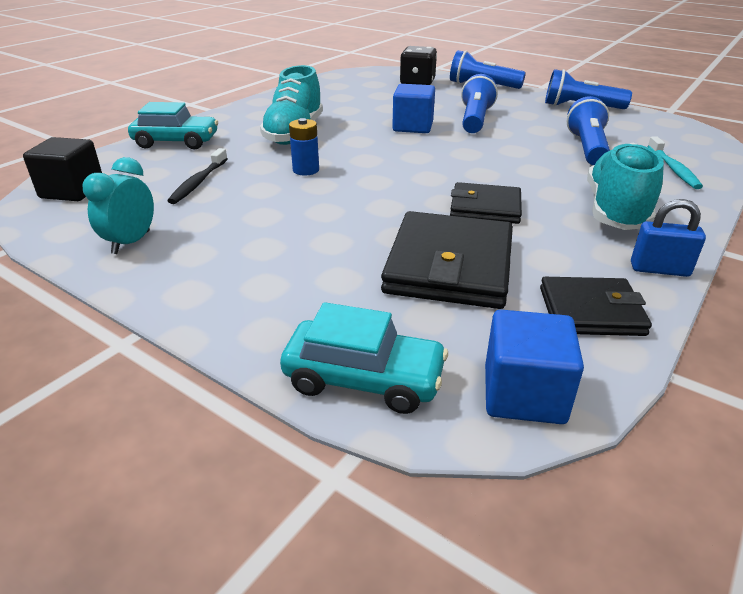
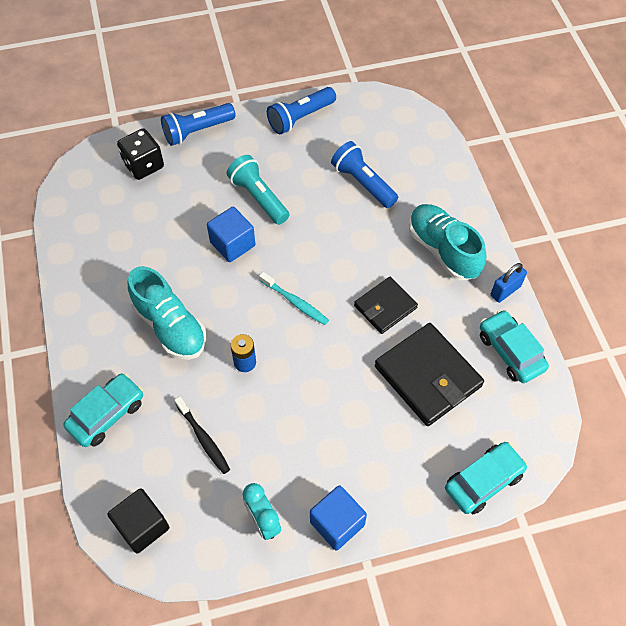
camera: 50 degrees left, 25 degrees up
(475, 120) = (258, 197): blue flashlight -> turquoise flashlight
(524, 394) = (537, 428): blue cube -> blue cube (337, 523)
(591, 311) = (510, 351): black wallet -> turquoise car
(673, 169) = (427, 172): turquoise toothbrush -> turquoise toothbrush (295, 302)

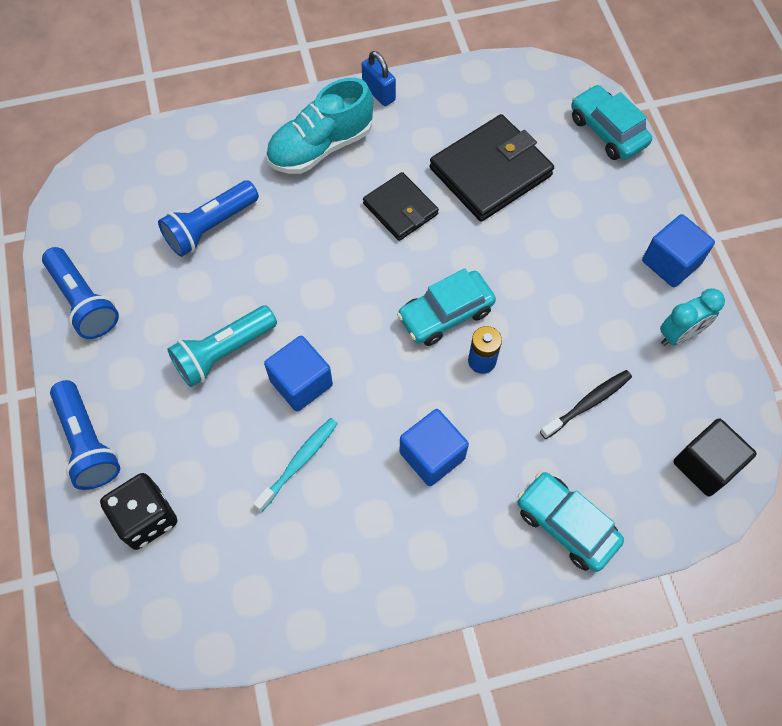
camera: 90 degrees left, 5 degrees up
(170, 326) = (432, 455): turquoise shoe -> blue cube
(295, 302) = (394, 305): turquoise toothbrush -> turquoise toothbrush (299, 462)
(510, 351) = (456, 95): turquoise car -> turquoise car (445, 314)

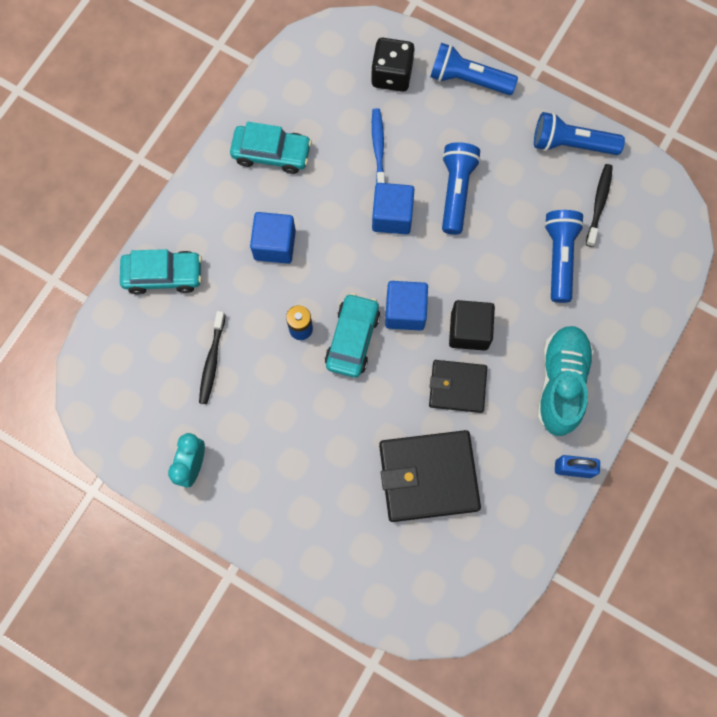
camera: 135 degrees right, 10 degrees up
(128, 237) = (599, 204): none -> black toothbrush
(224, 352) = (456, 191): turquoise flashlight -> blue flashlight
(242, 456) = (378, 148): none -> blue toothbrush
(299, 462) = (344, 173): turquoise toothbrush -> none
(490, 171) = (428, 477): black wallet -> black wallet turned 75 degrees clockwise
(607, 131) = (380, 598): turquoise car -> turquoise car (271, 153)
(671, 262) = (241, 519): blue cube -> blue cube (405, 311)
(705, 465) = (109, 386): black cube -> black cube (469, 331)

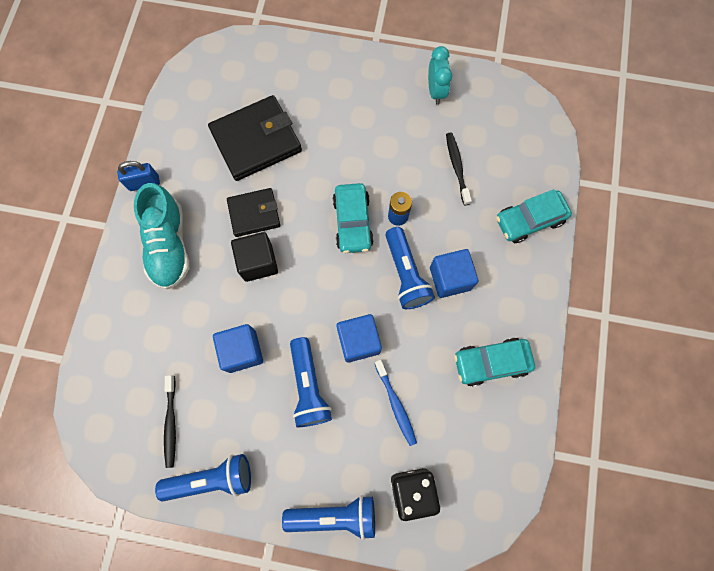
camera: 160 degrees right, 0 degrees up
(405, 311) = (317, 260): blue cube -> blue cube (242, 351)
(559, 258) = (196, 355): blue flashlight -> blue flashlight (405, 274)

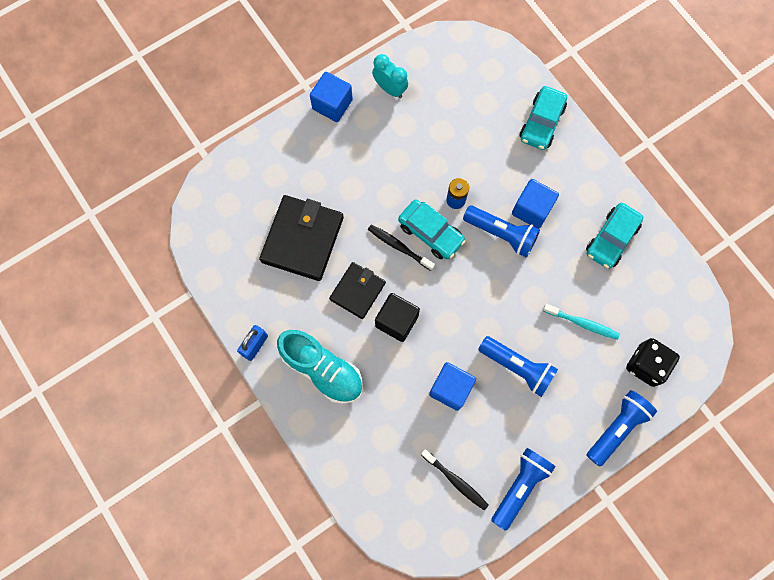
camera: 45 degrees left, 0 degrees up
(358, 341) = (517, 307): blue cube -> blue cube (332, 104)
(395, 404) = (582, 323): blue toothbrush -> turquoise toothbrush
(457, 167) = (459, 130): black toothbrush -> black toothbrush (399, 247)

